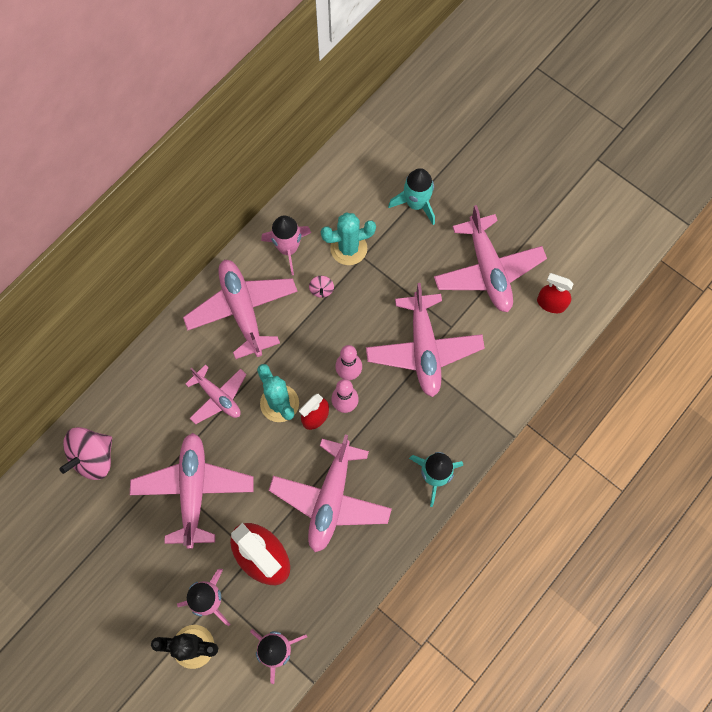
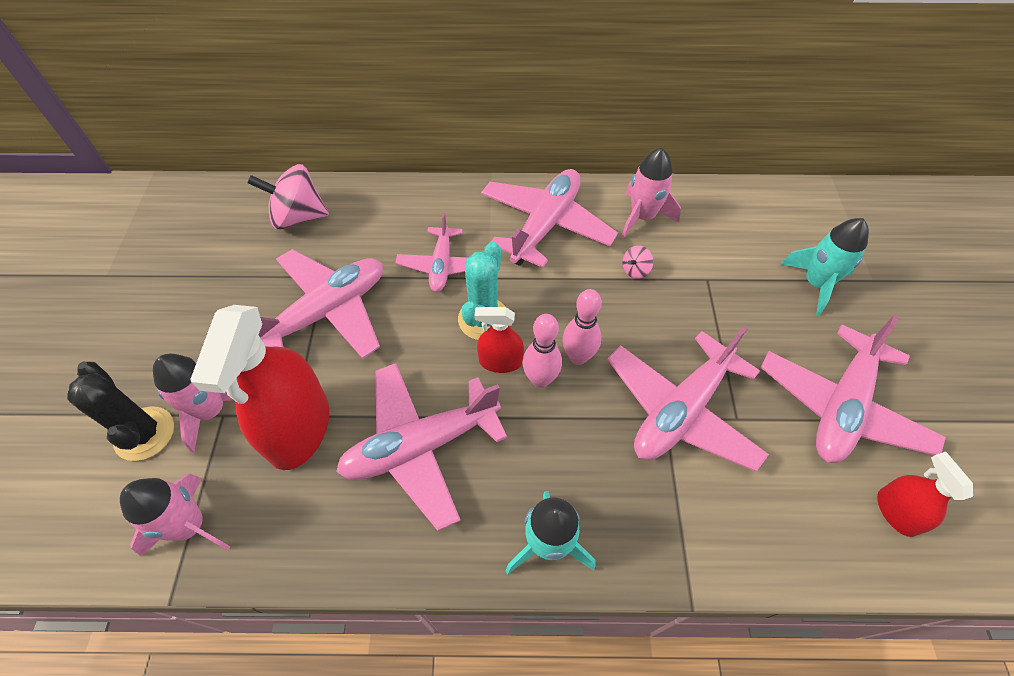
camera: 50 degrees right, 15 degrees down
(348, 248) = (701, 262): turquoise cactus -> none

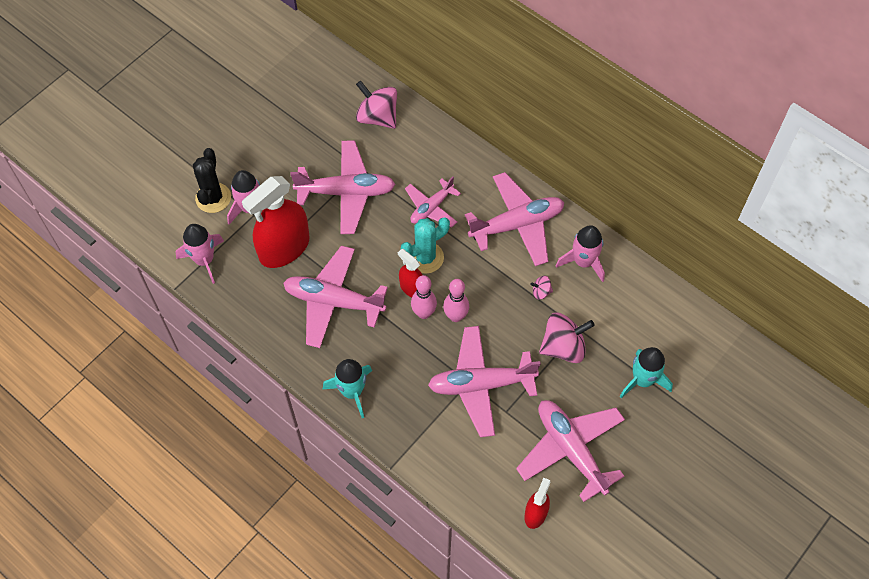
camera: 40 degrees right, 5 degrees up
(714, 307) = (563, 347): none -> pink spinning top
(841, 406) = (571, 450): pink plane -> pink plane turned 75 degrees clockwise

